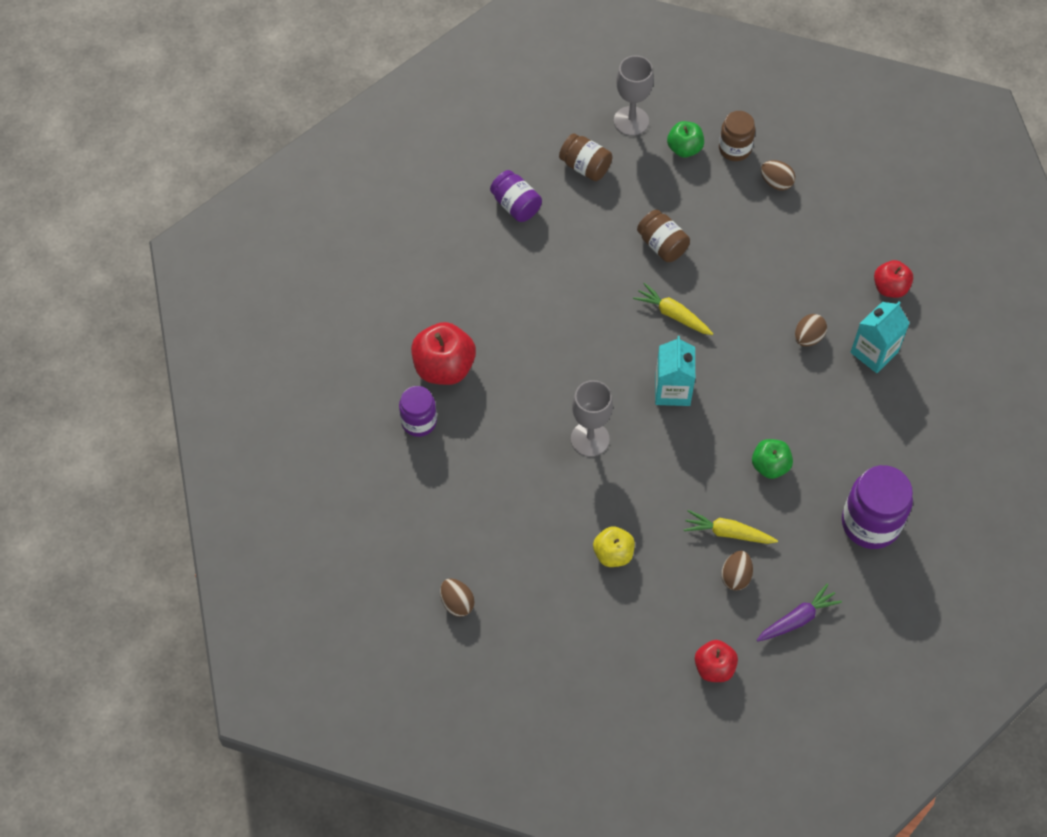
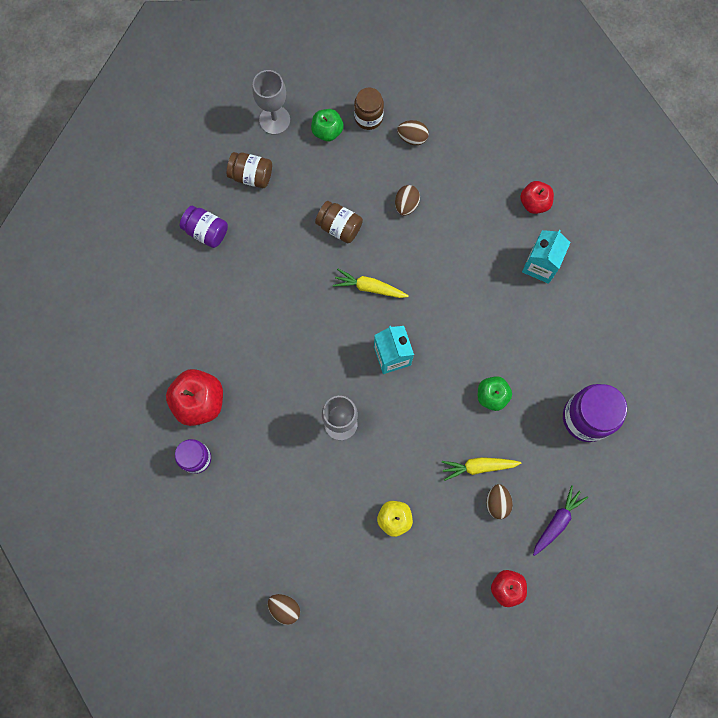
camera: 20 degrees left, 15 degrees up
(808, 337) = (484, 270): brown egg -> brown egg (406, 204)

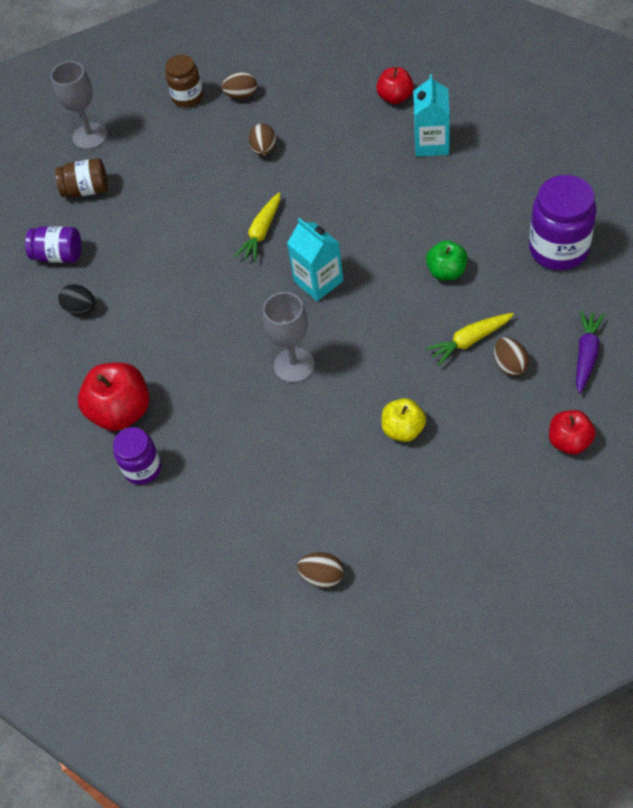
camera: 15 degrees left, 20 degrees down
(204, 291) = (81, 308): none -> black egg
(327, 131) = (150, 124): green apple -> none
(339, 227) = (202, 195): brown jar -> none
(369, 287) = (261, 232): yellow carrot -> yellow carrot turned 60 degrees counterclockwise

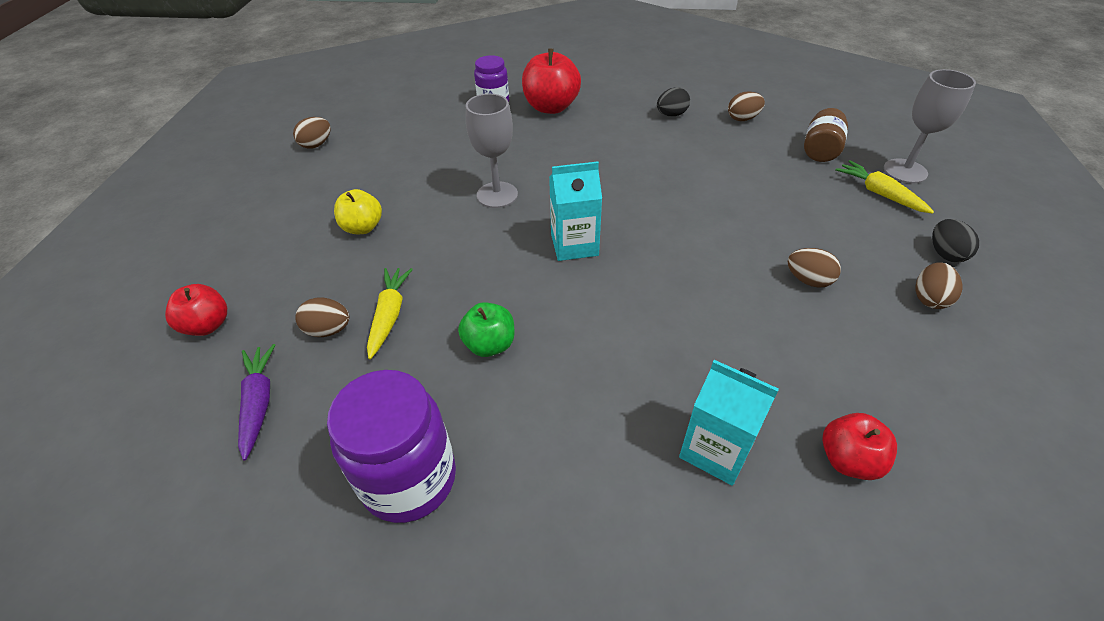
camera: 115 degrees right, 10 degrees down
(58, 255) = (742, 119): purple jar -> brown egg
(187, 97) = (945, 254): brown jar -> black egg
(261, 232) = (674, 232): yellow carrot -> yellow carrot (879, 193)
(586, 354) = (259, 402): purple carrot -> purple carrot turned 150 degrees counterclockwise

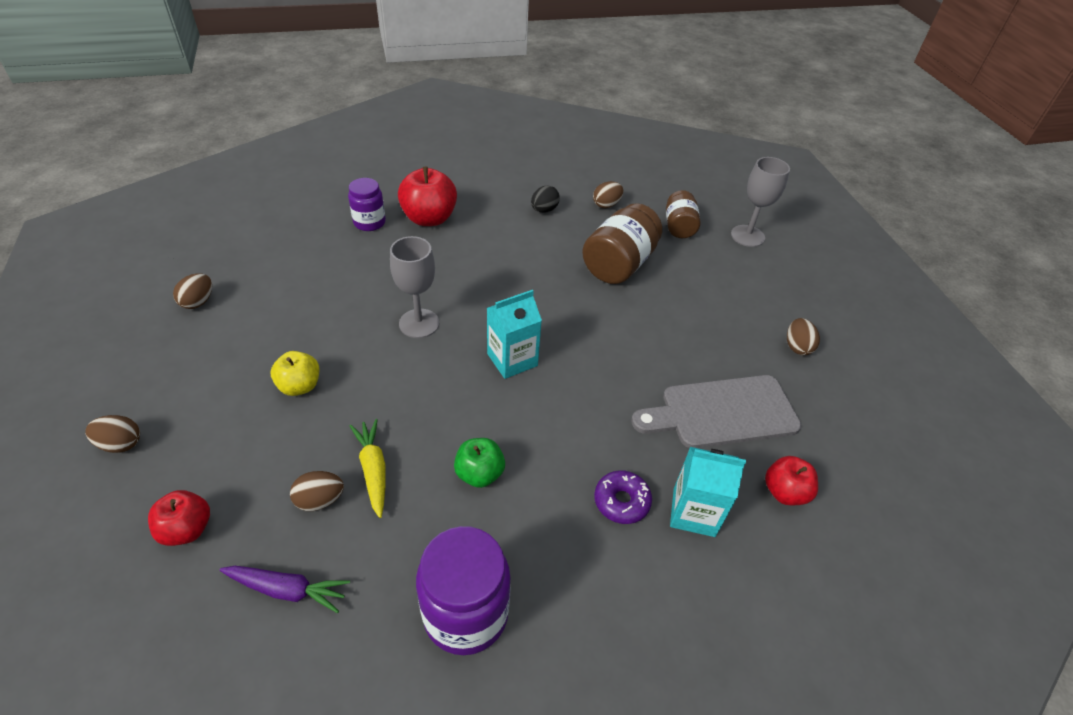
camera: 25 degrees left, 0 degrees up
(259, 402) = (288, 590): purple carrot -> purple carrot turned 135 degrees clockwise
(632, 413) = (621, 501): none -> purple donut
(733, 176) = (619, 264): none -> brown jar
(798, 349) = (722, 412): none -> grey cutting board
(808, 280) = (709, 351): brown egg -> brown egg (121, 444)
(879, 193) = (735, 260): yellow carrot -> none
(945, 254) = (796, 305): black egg -> none

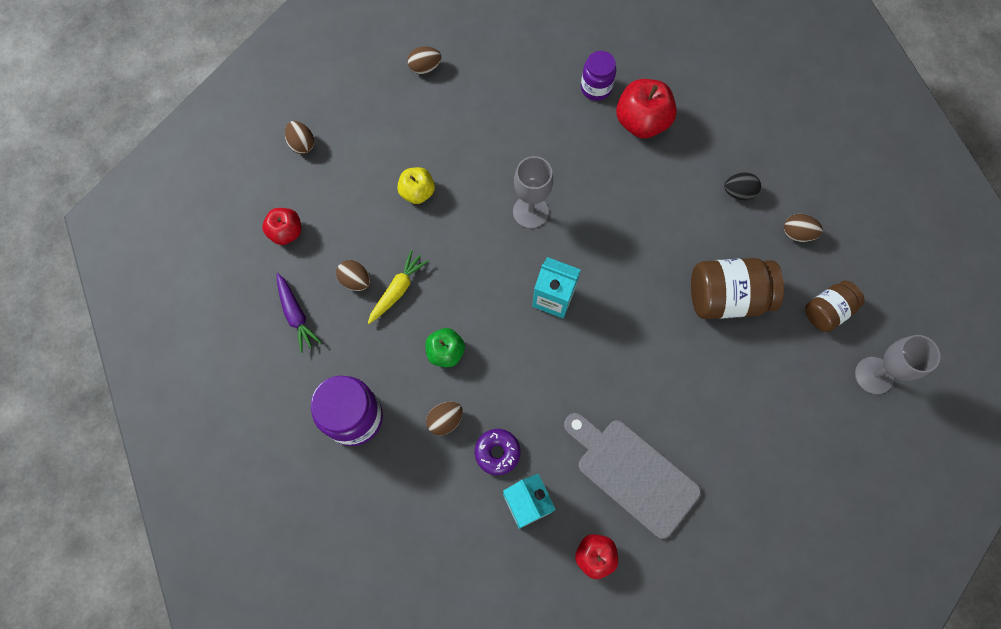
camera: 55 degrees right, 25 degrees up
(797, 347) = (758, 493): brown egg -> brown egg (445, 420)

